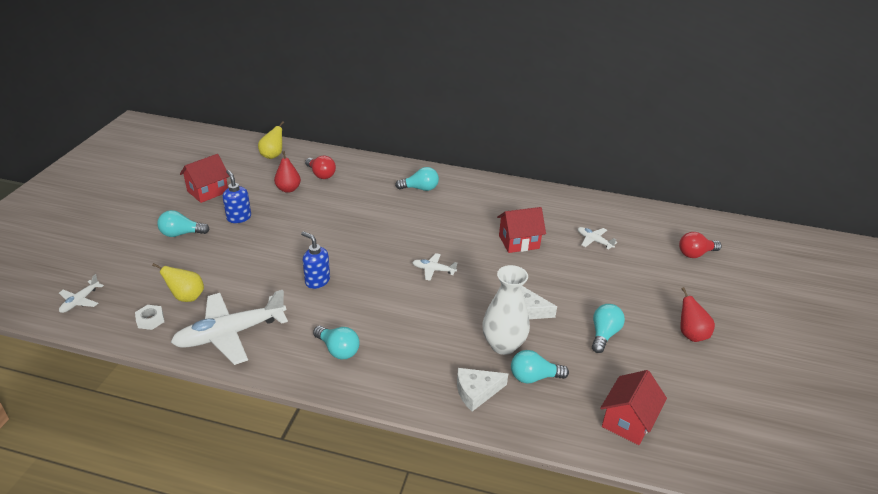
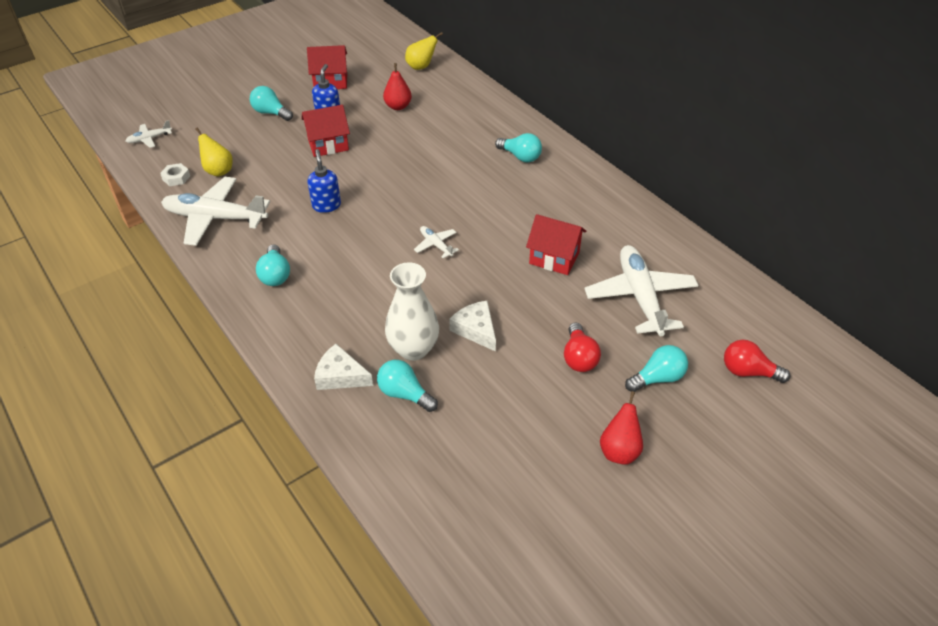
camera: 40 degrees right, 10 degrees up
(321, 174) = (443, 103): red light bulb -> red light bulb (579, 357)
(594, 241) = (640, 296): white plane -> white plane, size x2.18
(604, 334) = (523, 395): turquoise light bulb -> turquoise light bulb (657, 378)
(628, 421) = (440, 487): red house -> red house (328, 145)

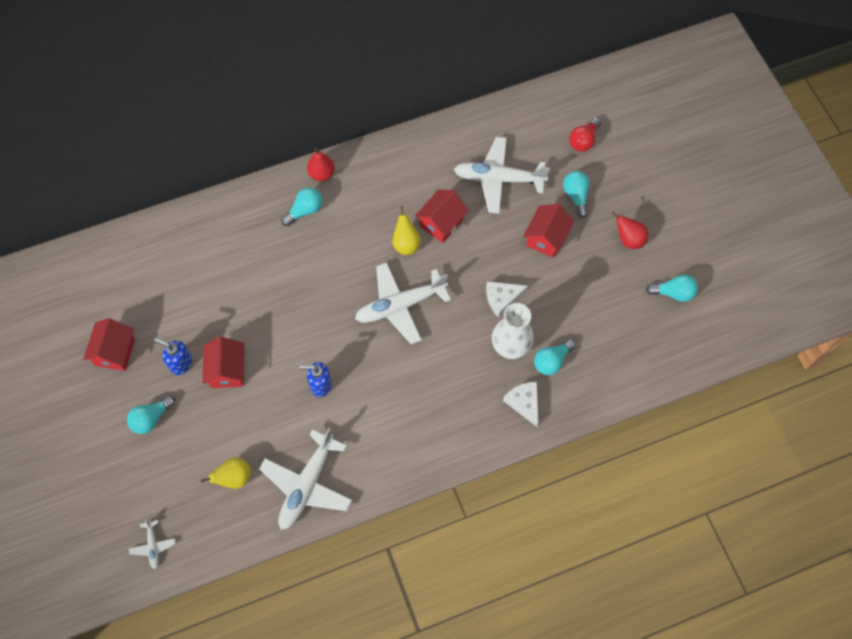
camera: 75 degrees left, 20 degrees up
(176, 178) = (232, 519): white nut -> none
(275, 275) = (400, 438): turquoise light bulb -> turquoise light bulb (673, 293)
(340, 376) = (524, 403): white cheese -> white cheese turned 120 degrees clockwise
(398, 106) = (187, 296): red pear -> red pear (322, 174)
(421, 67) = (123, 260): yellow pear -> yellow pear (406, 244)
(436, 245) = (400, 305): white plane -> white plane, size x2.18
(579, 357) = (546, 238): red light bulb -> red house

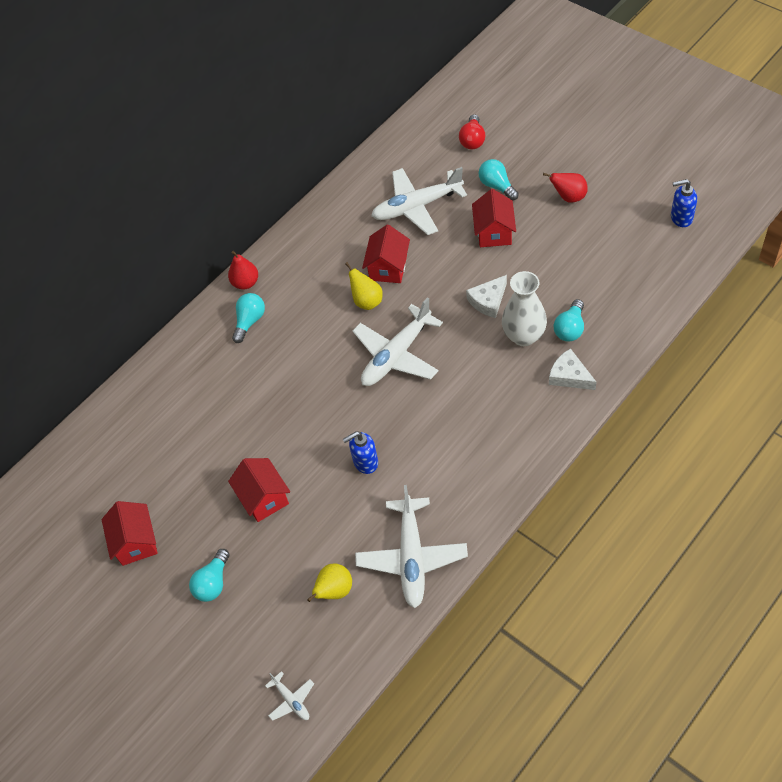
camera: 20 degrees left, 10 degrees down
(180, 363) = (211, 516): blue soap dispenser -> blue soap dispenser (681, 218)
(673, 293) = (638, 219): turquoise light bulb -> none

